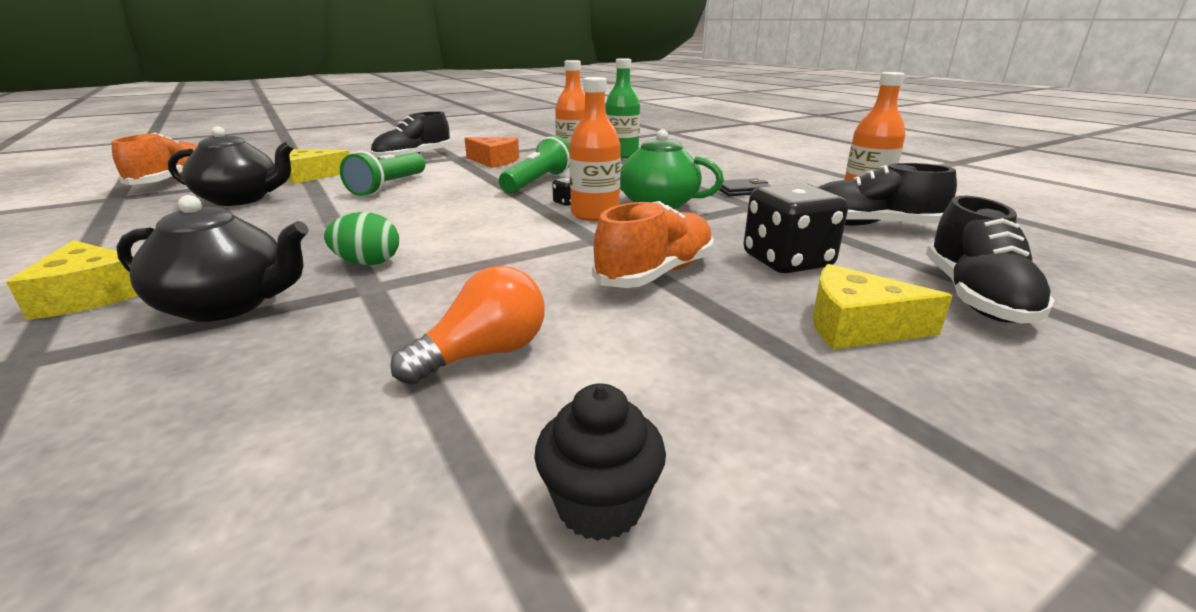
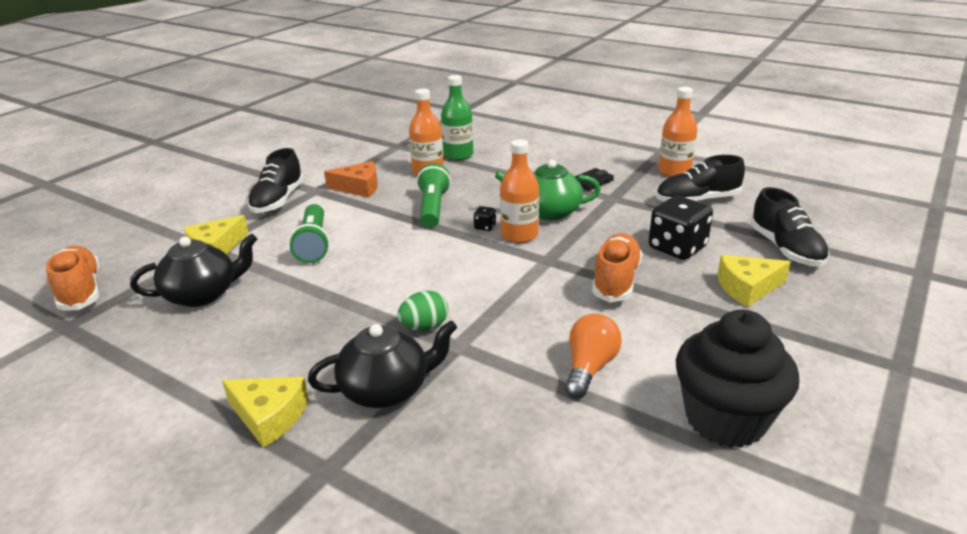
camera: 25 degrees left, 5 degrees up
(600, 506) = (725, 419): black cupcake -> black cupcake, size x2.00

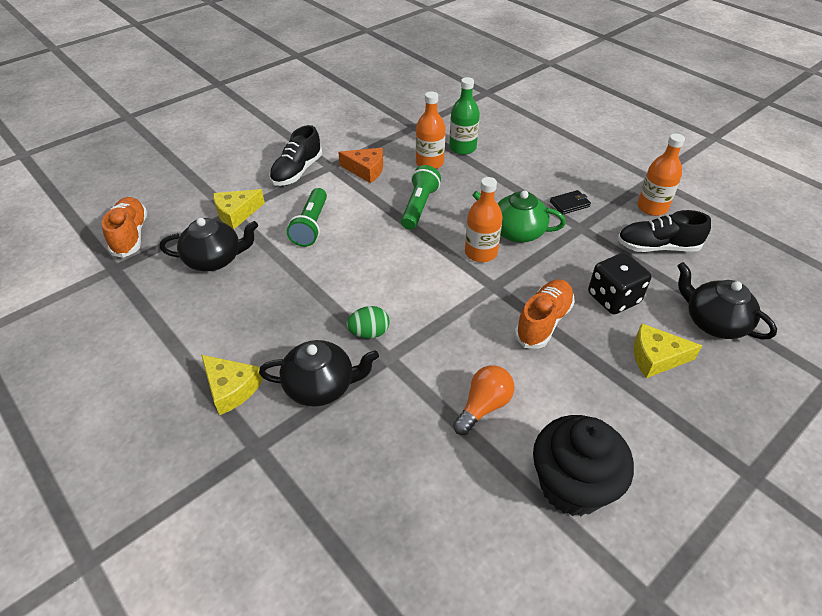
camera: 15 degrees right, 15 degrees up
(485, 227) = (455, 237): black dice -> none
(785, 249) = (713, 322): black shoe -> black teapot

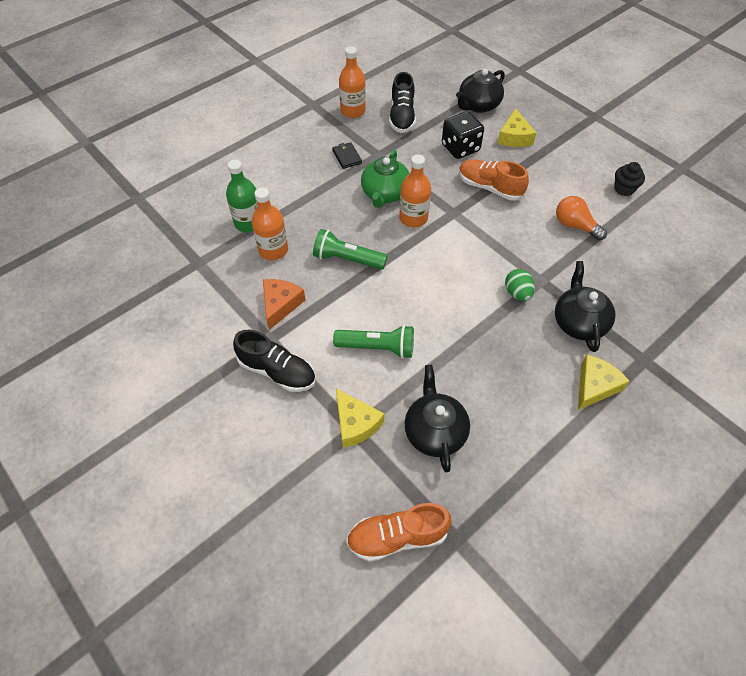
camera: 90 degrees left, 10 degrees up
(571, 486) = (624, 189): black cupcake -> black cupcake, size x0.50

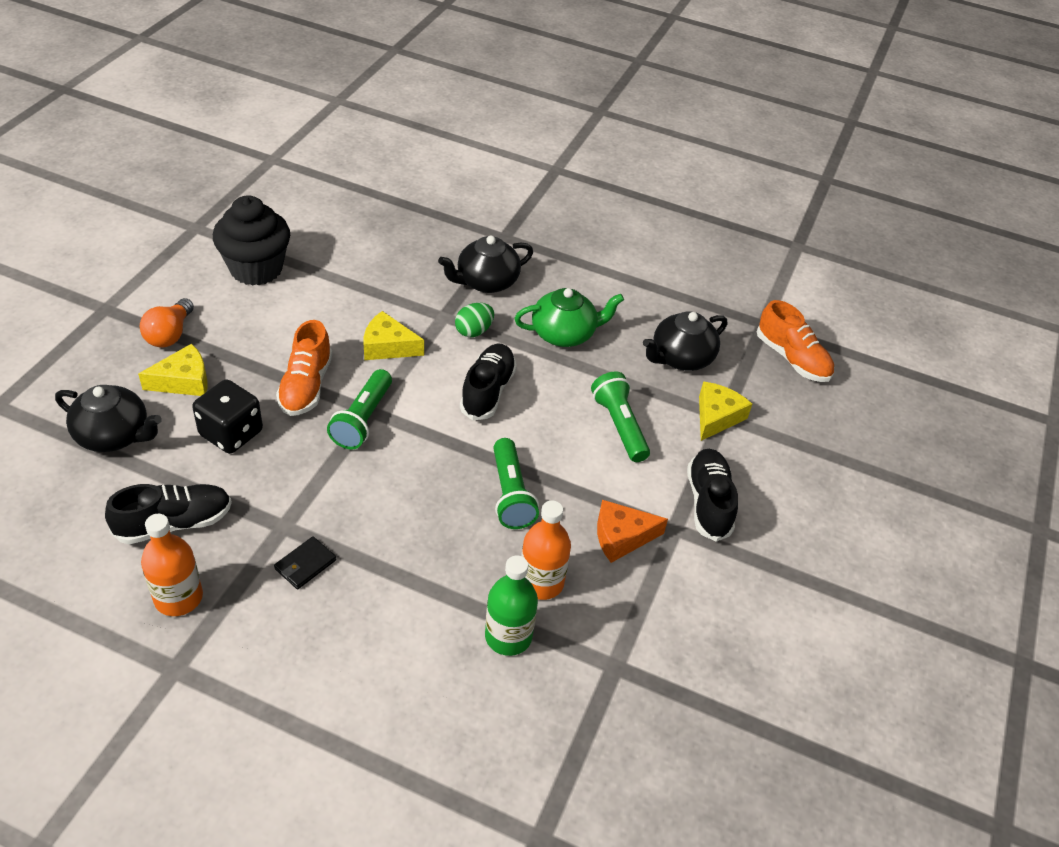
camera: 120 degrees left, 10 degrees down
(385, 194) = (368, 492): green teapot -> green teapot (564, 334)
(413, 218) = (402, 448): orange bottle -> none
(447, 206) = (362, 420): none -> green flashlight
(447, 279) = (488, 391): none -> black shoe
(575, 226) = (342, 301): orange light bulb -> orange light bulb (170, 334)
(595, 386) = (556, 263): yellow cheese -> yellow cheese (387, 346)
(624, 189) = (256, 269): black cupcake -> black cupcake, size x2.00

